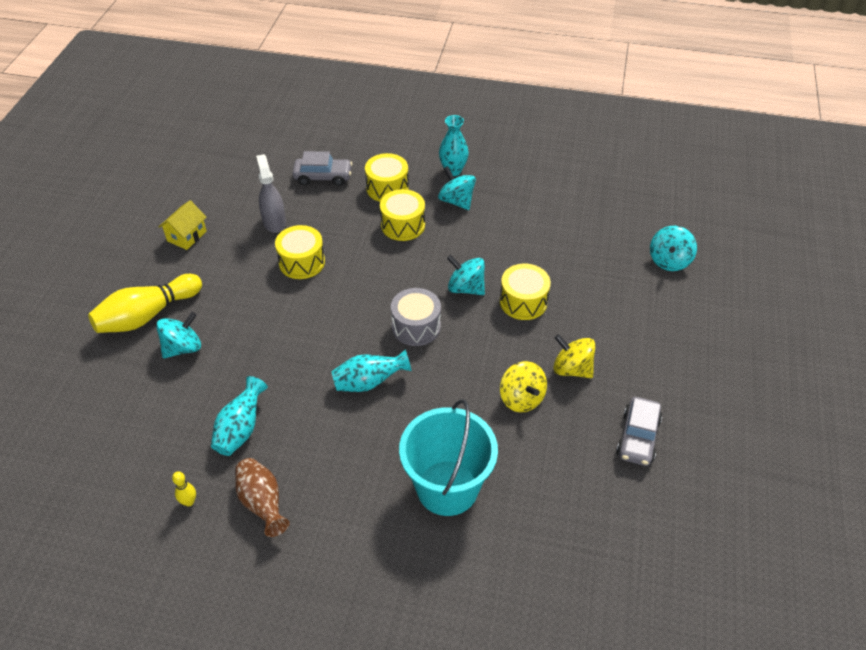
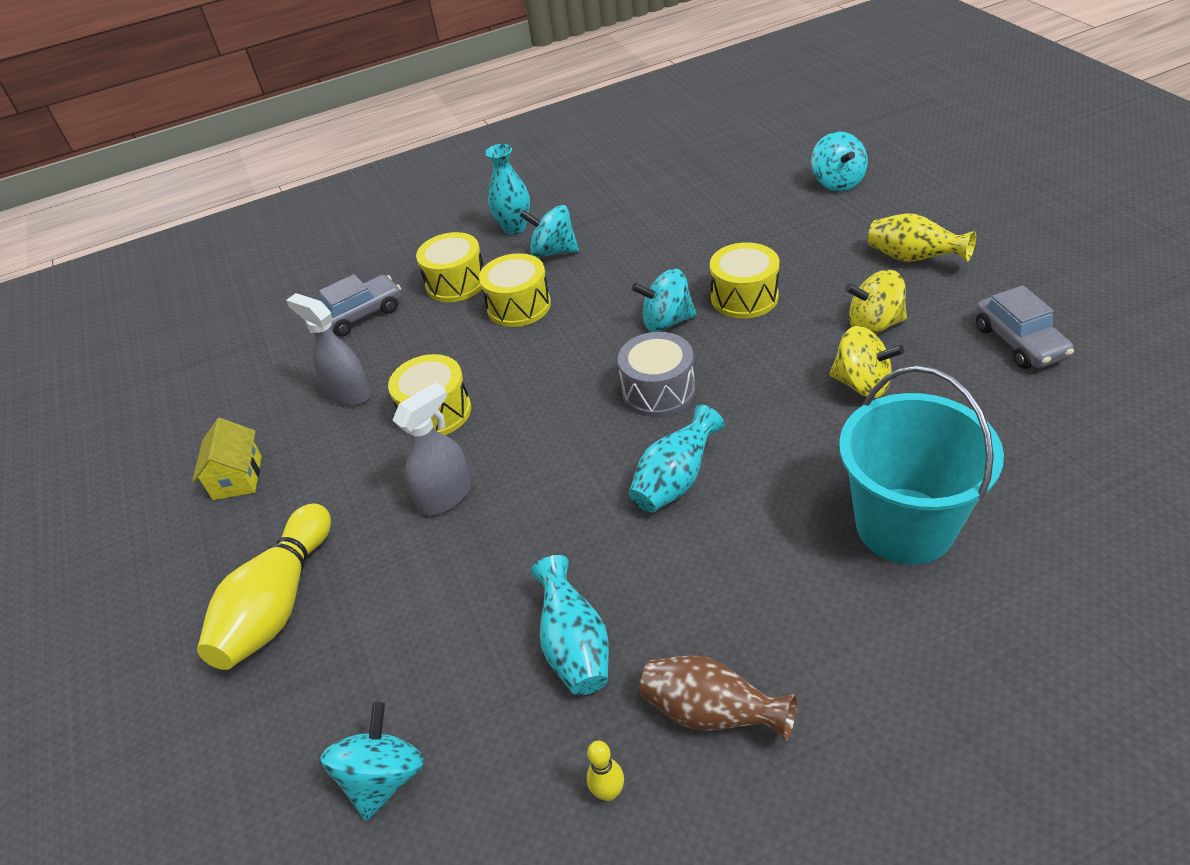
camera: 30 degrees left, 5 degrees down
(183, 348) = (377, 607): turquoise spinning top -> turquoise spinning top (383, 778)
(262, 312) = (445, 496): none -> grey spray bottle
(647, 343) = (913, 258): none -> yellow vase

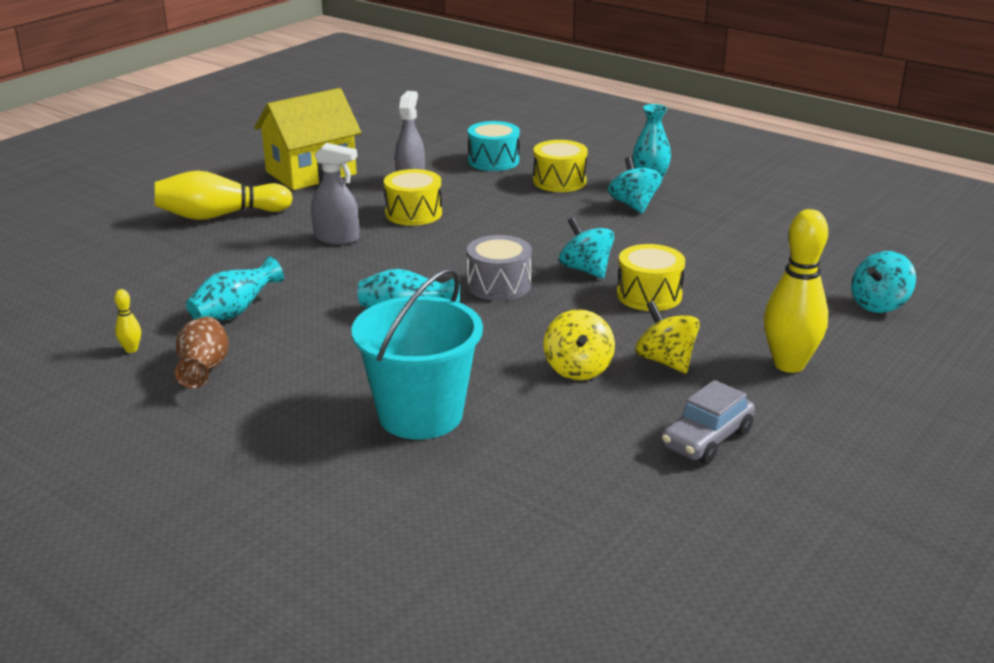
camera: 55 degrees right, 15 degrees down
(237, 477) = (311, 173): yellow house -> yellow house, size x1.96
(361, 315) = (493, 161): grey car -> turquoise drum
(383, 778) = (114, 281): turquoise spinning top -> none
(519, 306) = (553, 210): yellow drum -> none
(913, 258) = (789, 364): yellow vase -> yellow bowling pin

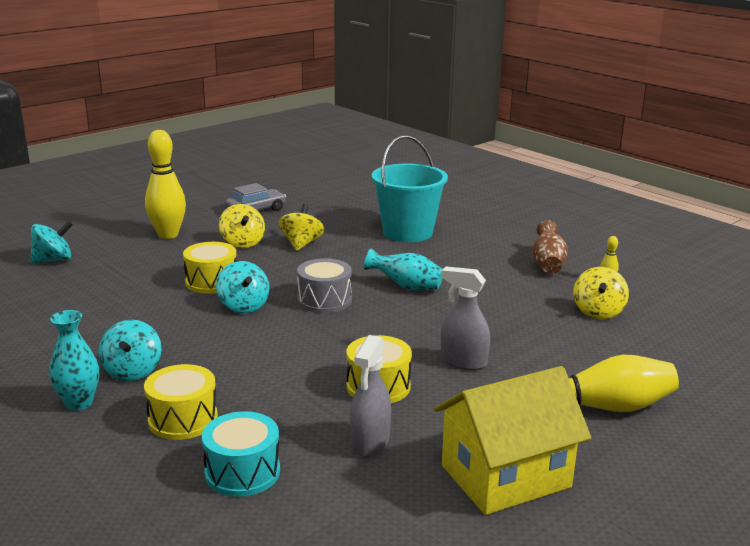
camera: 170 degrees left, 5 degrees down
(171, 303) = (598, 312): none -> yellow spinning top
(234, 313) = (541, 299): turquoise vase -> none

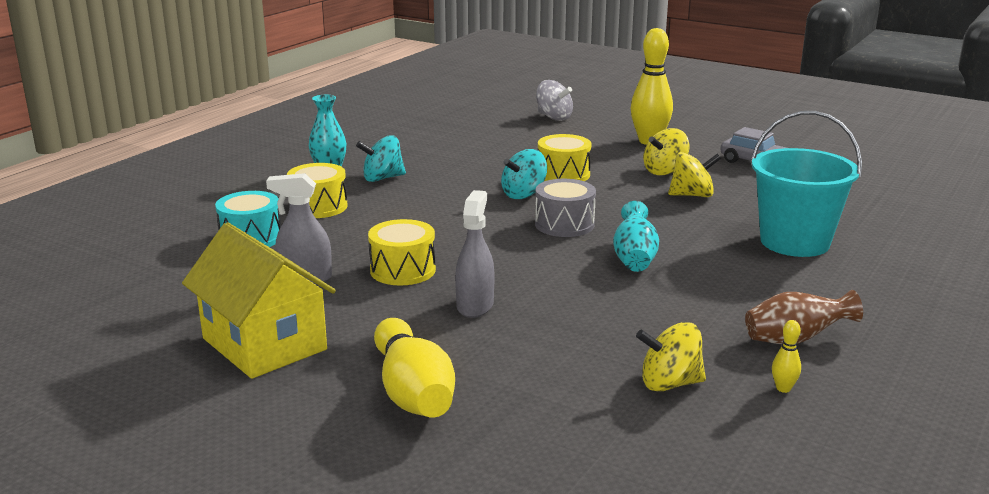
camera: 75 degrees right, 0 degrees up
(53, 260) = (554, 117): turquoise spinning top -> grey spinning top

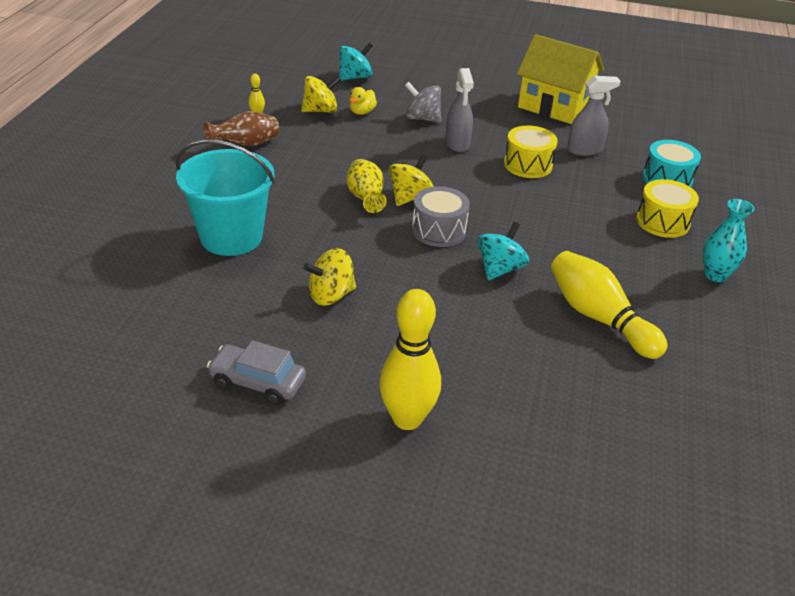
camera: 160 degrees right, 15 degrees up
(382, 178) = (654, 273): turquoise spinning top -> turquoise spinning top (355, 77)
(413, 392) = (452, 92): yellow bowling pin -> yellow bowling pin (599, 318)
(554, 117) = (576, 476): grey spinning top -> grey spinning top (422, 118)
(563, 174) = (480, 312): yellow drum -> none
(598, 372) = (362, 112): none -> yellow duck
(634, 258) = (365, 199): turquoise vase -> yellow vase
(664, 171) = (369, 340): yellow spinning top -> yellow spinning top (410, 197)

